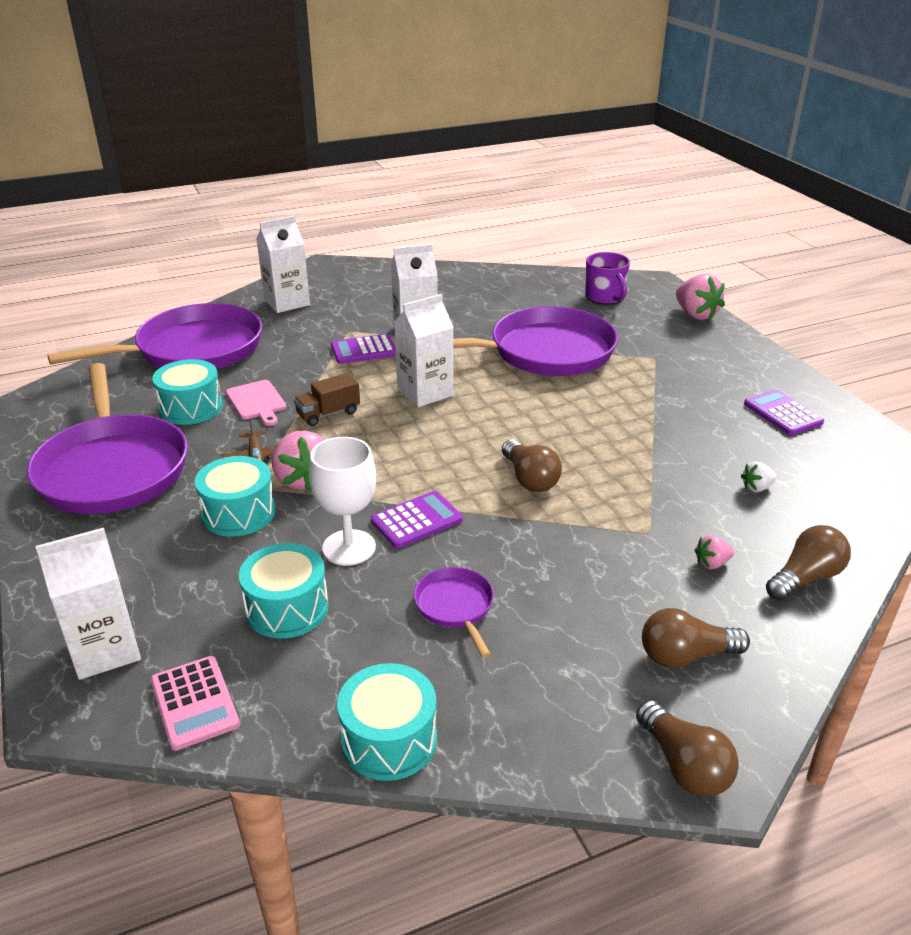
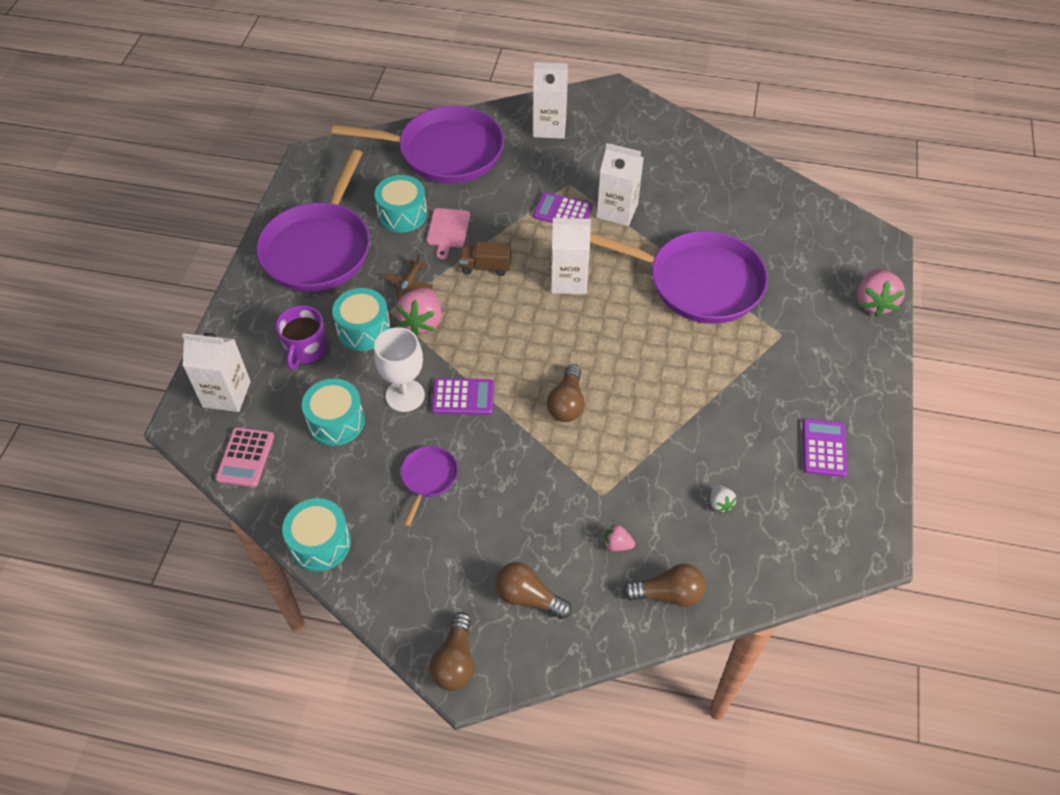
camera: 35 degrees right, 20 degrees up
(605, 297) = (814, 242): purple mug -> purple mug (306, 350)
(756, 488) = (720, 503): white strawberry -> white strawberry turned 120 degrees counterclockwise

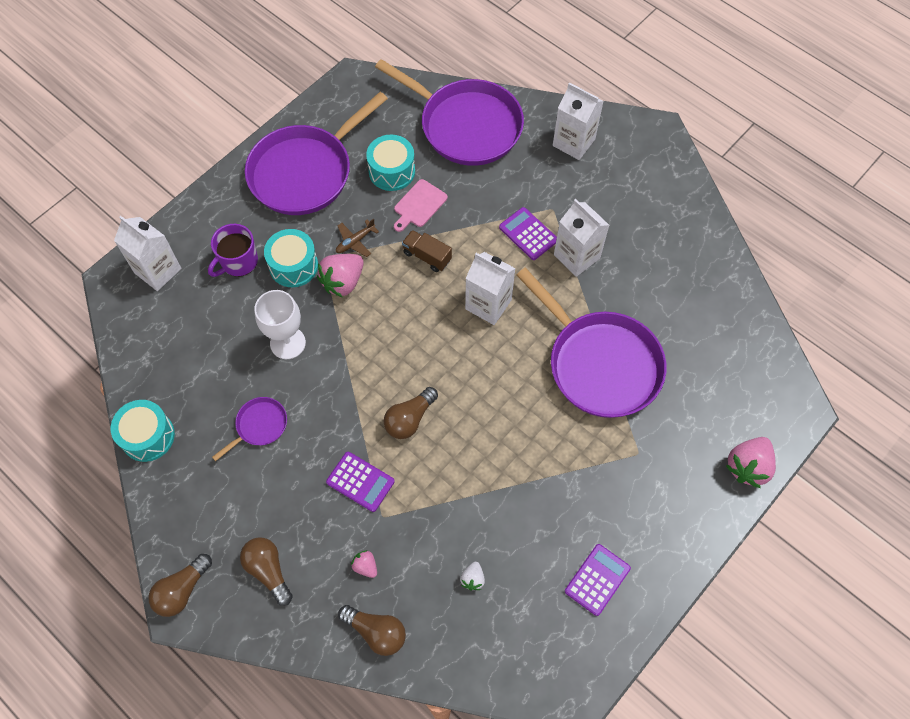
camera: 30 degrees right, 10 degrees up
(245, 457) = (139, 333): pink calculator -> none
(336, 421) = (222, 338): turquoise drum -> none
(463, 397) = (331, 368): purple calculator -> purple calculator (360, 482)

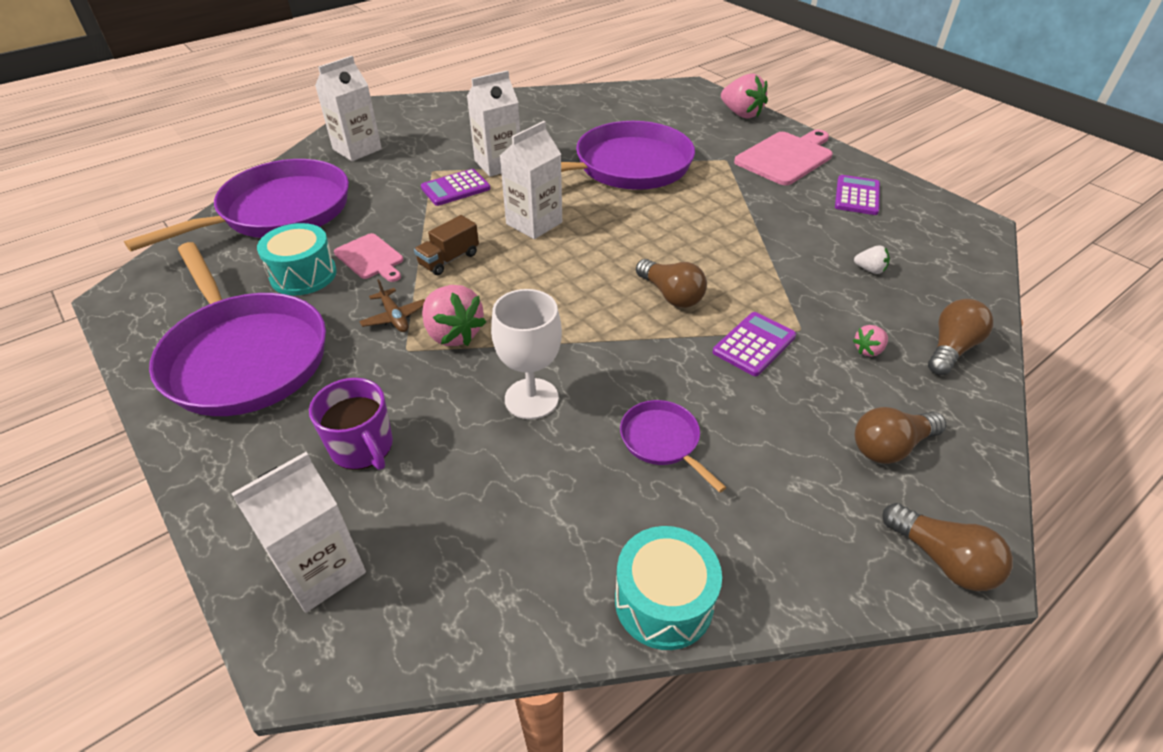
camera: 80 degrees left, 20 degrees down
(293, 266) = (402, 382): turquoise drum -> none
(597, 579) = (857, 196): purple calculator -> purple calculator turned 60 degrees clockwise
(659, 513) = (786, 157): none -> pink cutting board

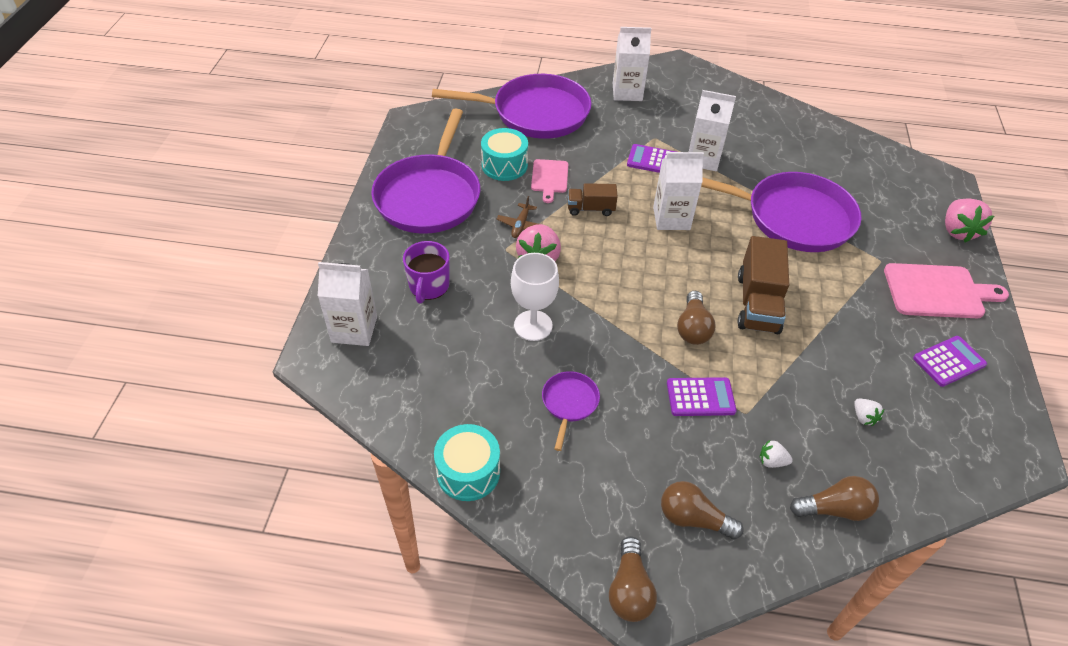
camera: 45 degrees right, 5 degrees up
(690, 242) = (757, 303): none -> brown truck
(868, 350) = (772, 461): pink strawberry -> white strawberry

